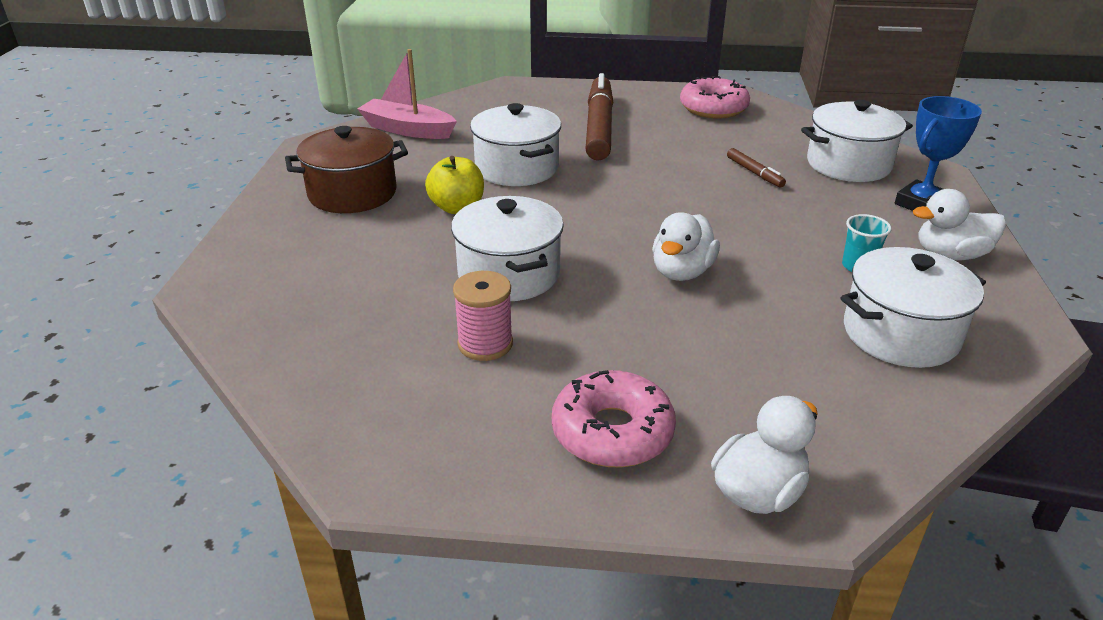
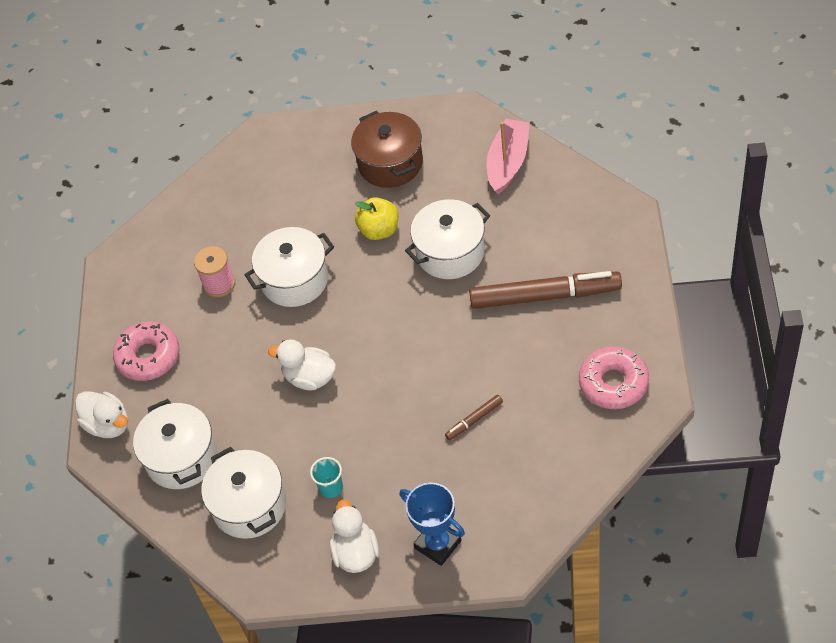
camera: 90 degrees right, 20 degrees up
(848, 164) = (506, 494): white pot -> white pot (181, 458)

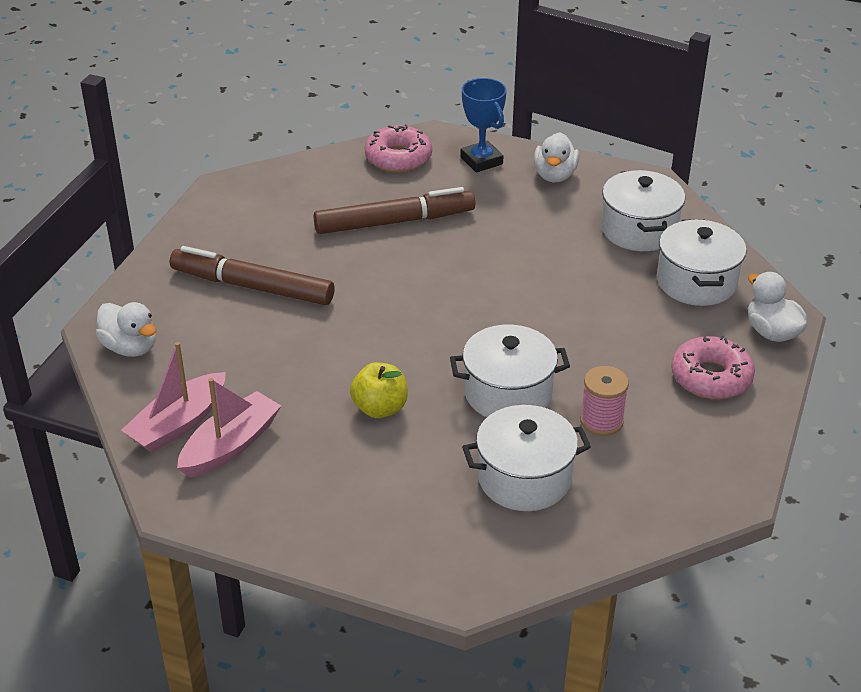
camera: 165 degrees left, 15 degrees down
(309, 377) = (535, 301): white duck -> white duck (130, 347)
(331, 487) = (555, 219): turquoise cup -> none
(390, 163) = (317, 479): brown pot -> none
(450, 252) = (316, 357): white pot -> white pot (524, 478)
(462, 162) = (230, 445): none -> pink boat
(474, 420) = (394, 222): brown marker -> brown marker, size x2.30
(613, 383) = (250, 207): pink donut -> pink donut (398, 158)

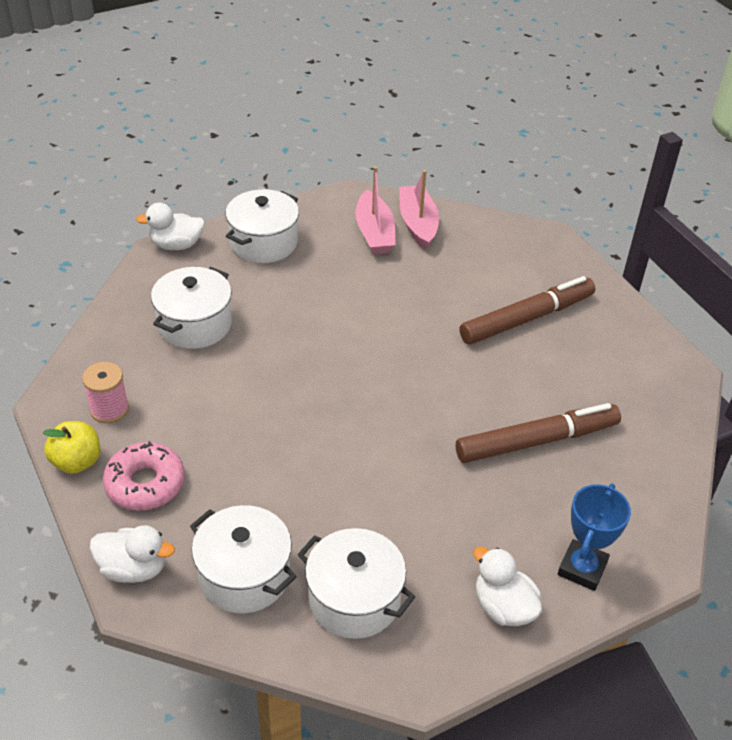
camera: 130 degrees right, 5 degrees up
(130, 347) = (515, 238): white duck -> white duck (176, 245)
(380, 408) = (331, 304): yellow apple -> yellow apple (77, 462)
(394, 222) = (536, 441): brown marker -> brown marker turned 135 degrees counterclockwise
(398, 158) = (641, 509): pink donut -> none
(481, 161) = (582, 568): blue trophy -> blue trophy turned 75 degrees counterclockwise
(508, 393) = (270, 368): white pot -> white pot (263, 242)
(601, 421) = (188, 392): pink spool -> pink spool (109, 409)

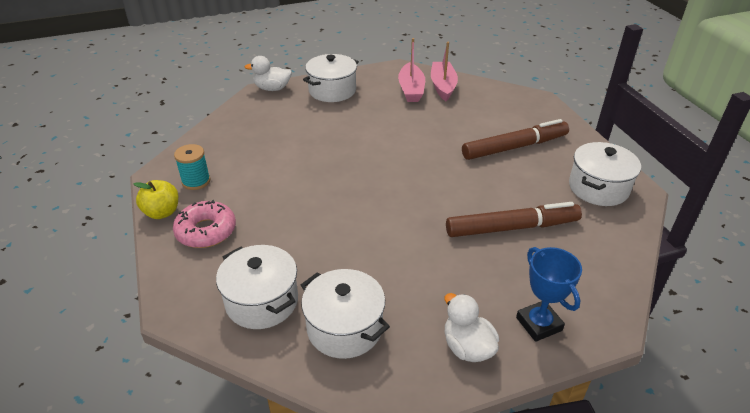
camera: 10 degrees right, 5 degrees down
(109, 409) = (196, 181): pink spool -> turquoise spool
(133, 568) = (179, 288): white duck -> none
(195, 324) = (271, 134): white pot -> white pot (598, 188)
(582, 568) = (539, 324): blue trophy -> blue trophy turned 60 degrees counterclockwise

